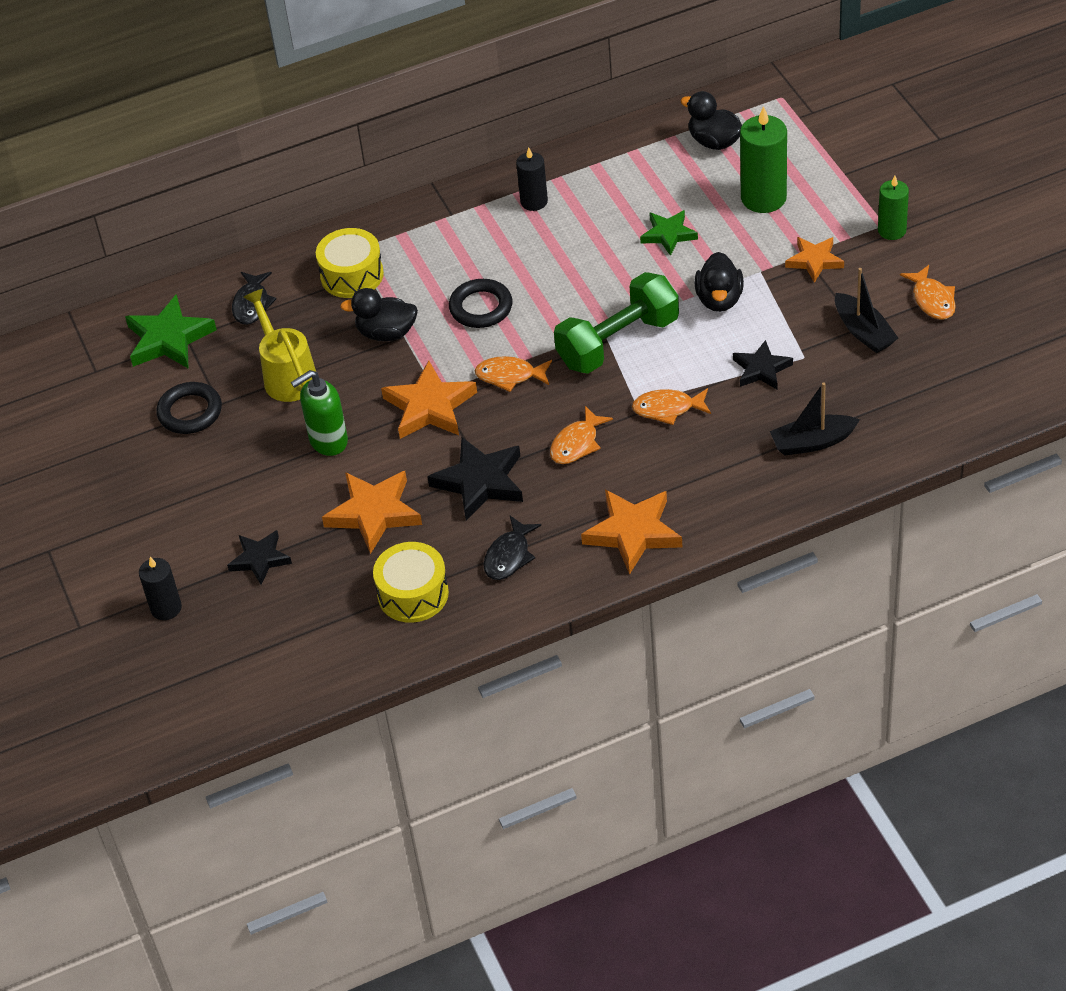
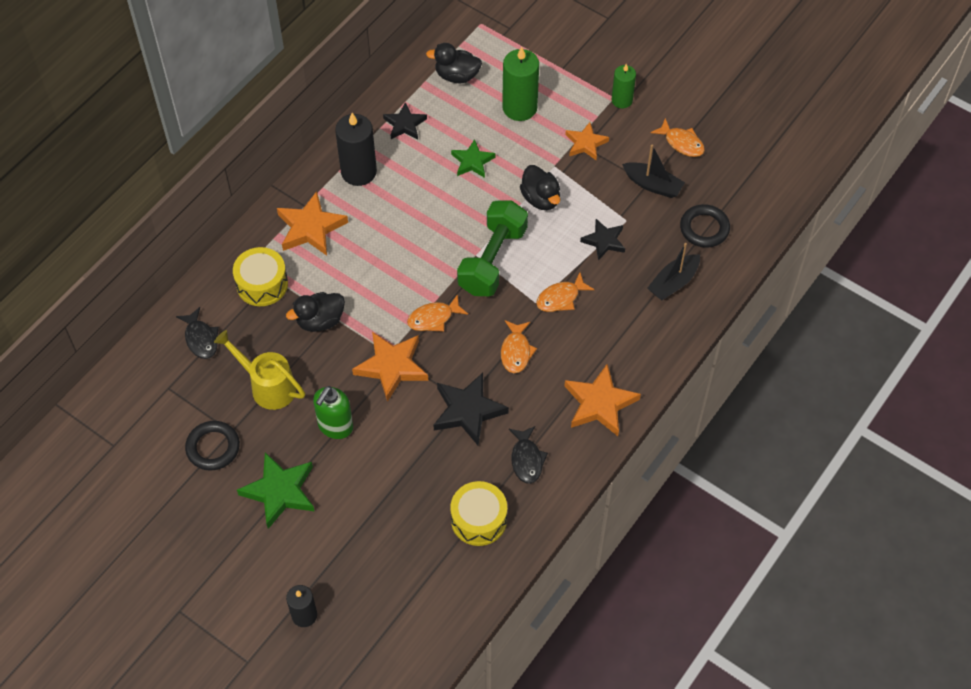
camera: 35 degrees left, 10 degrees up
(169, 339) = (154, 394): green star -> green star (280, 491)
(260, 559) = (348, 543): black star -> black star (405, 124)
(374, 513) = (408, 469): orange star -> orange star (310, 228)
(481, 307) = (376, 272): black ring -> black ring (704, 228)
(534, 201) = (358, 172): black candle -> black candle, size x1.64

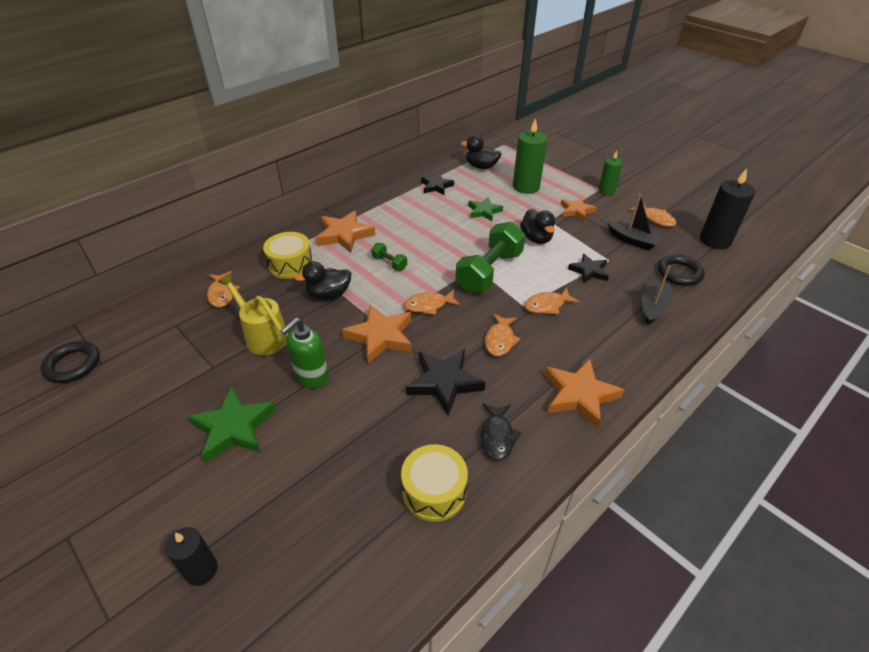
camera: 10 degrees right, 15 degrees down
(201, 338) = (222, 294): black fish -> orange fish
(213, 447) = (189, 378): black ring -> black ring (73, 365)
(358, 172) = (393, 207): black candle -> black candle (715, 240)
(376, 264) = (389, 263): none -> green dumbbell
(673, 283) = (653, 307): black boat -> black boat turned 150 degrees clockwise

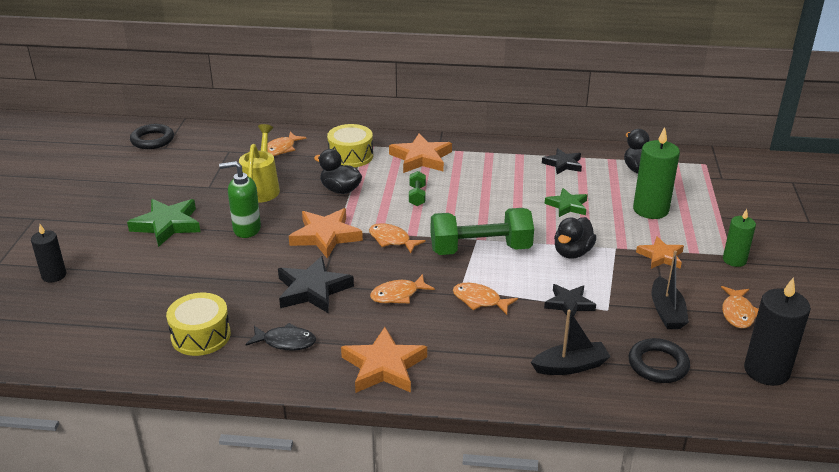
camera: 50 degrees right, 10 degrees down
(497, 436) = (285, 342): black fish -> black fish turned 135 degrees counterclockwise

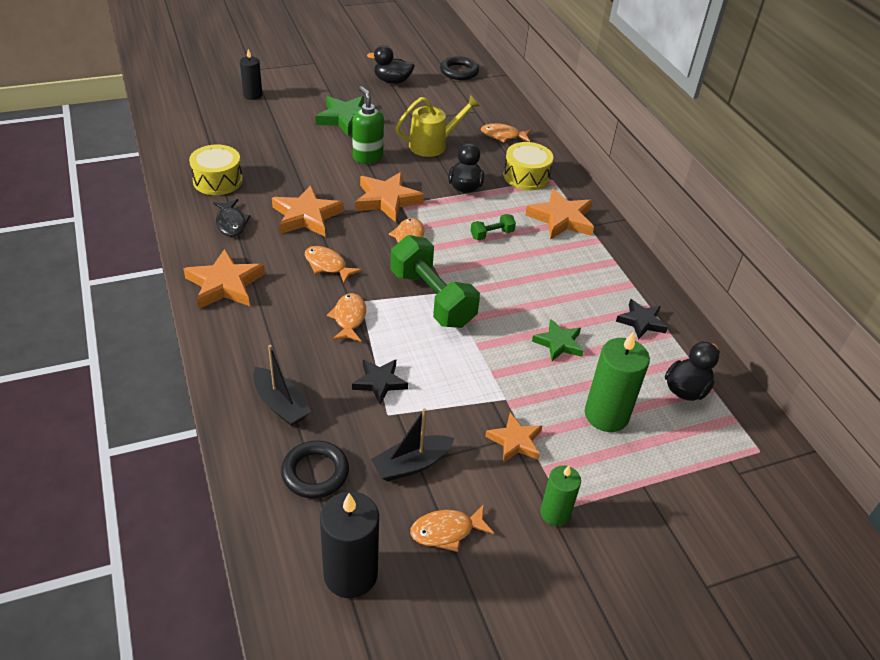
camera: 60 degrees right, 10 degrees up
(313, 290) = (306, 216): black star -> orange star
(572, 252) = (472, 366): black duck -> black duck (392, 81)

